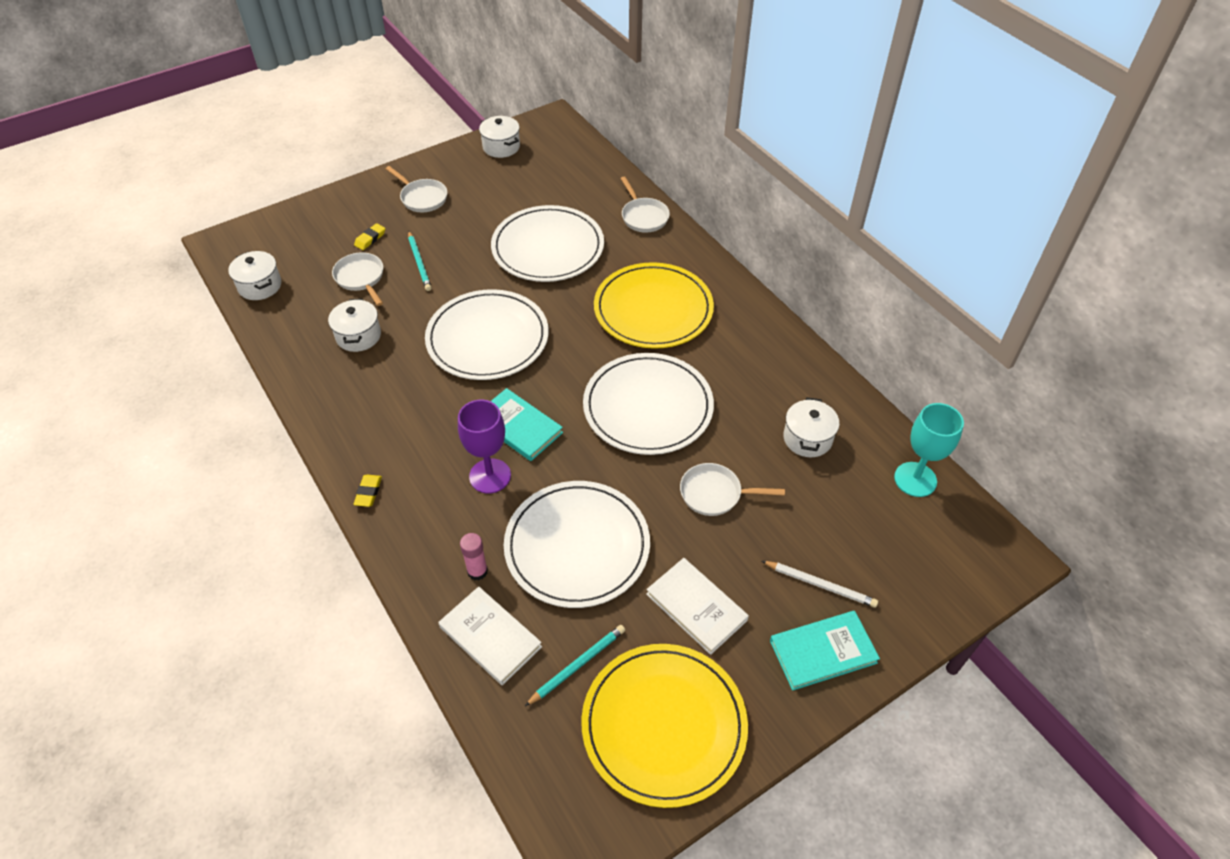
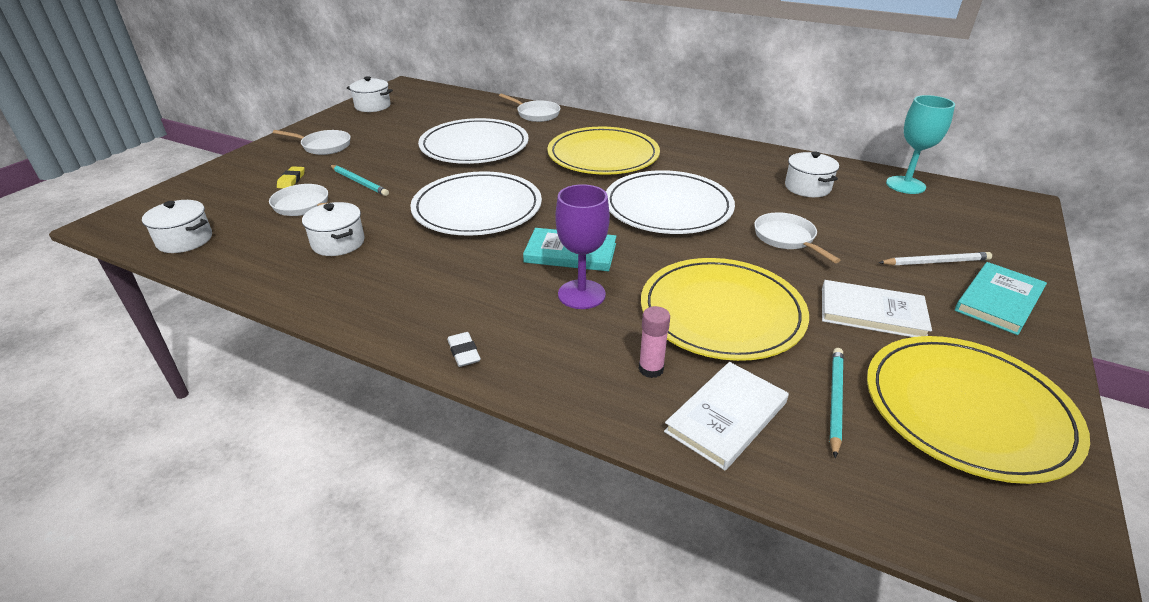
camera: 30 degrees left, 15 degrees down
(368, 492) = (464, 352): yellow eraser -> white eraser
(490, 637) = (726, 417): white book -> white book turned 60 degrees counterclockwise
(577, 546) = (721, 312): white plate -> yellow plate
(715, 494) = (786, 238): white pan -> white pan turned 90 degrees clockwise

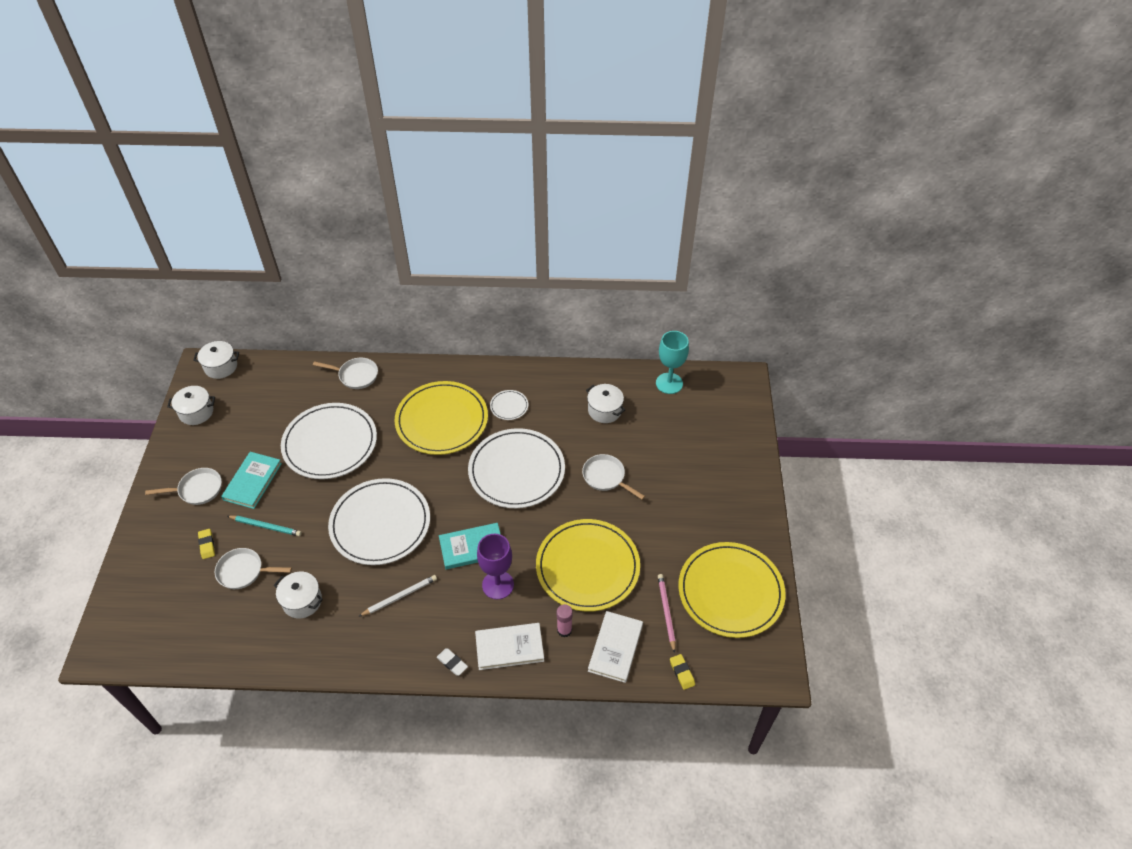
camera: 25 degrees left, 15 degrees up
(185, 240) = (181, 644): white pot -> white pot (221, 367)
(687, 161) = (509, 406): none -> white plate
(835, 400) = (666, 612): turquoise pencil -> pink pencil
(841, 494) = (682, 673): none -> yellow eraser
(872, 313) = (671, 532): white book -> white book (509, 647)
(935, 262) = (700, 468): white pencil -> white pencil (400, 596)
(998, 301) = (738, 493): turquoise book -> turquoise book (252, 481)

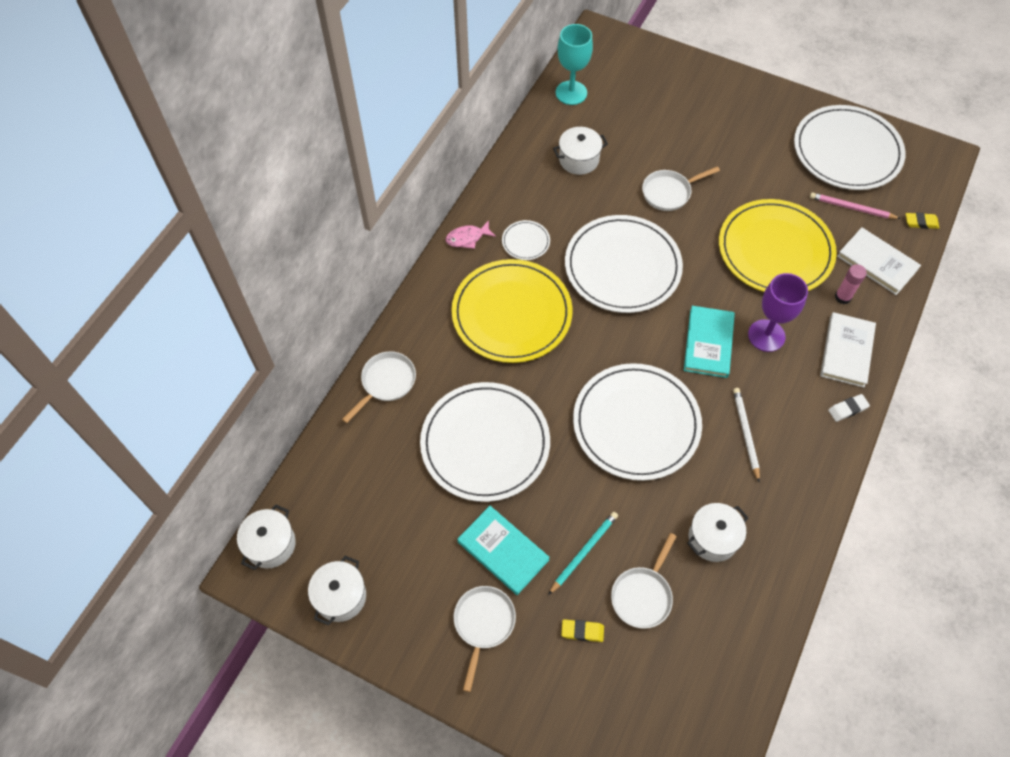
camera: 65 degrees left, 10 degrees up
(494, 373) = (467, 238): none -> pink fish
(730, 591) = (847, 151): yellow plate -> white plate

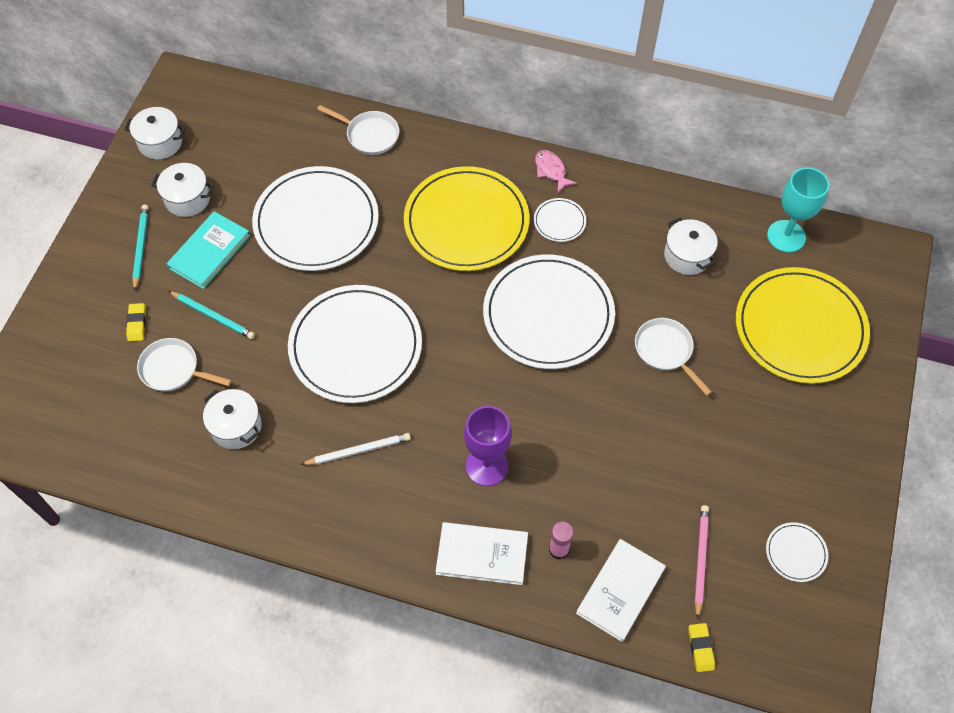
camera: 80 degrees right, 0 degrees up
(270, 544) = (203, 87): white pot -> white pot (187, 199)
(483, 624) = (140, 247): white pan -> turquoise pencil
(708, 343) = (465, 407): turquoise book -> none
(775, 250) = (610, 470): yellow plate -> yellow plate (800, 328)
(847, 151) = (796, 553): white plate -> white plate, size x0.42
(847, 409) = (404, 556): white eraser -> none

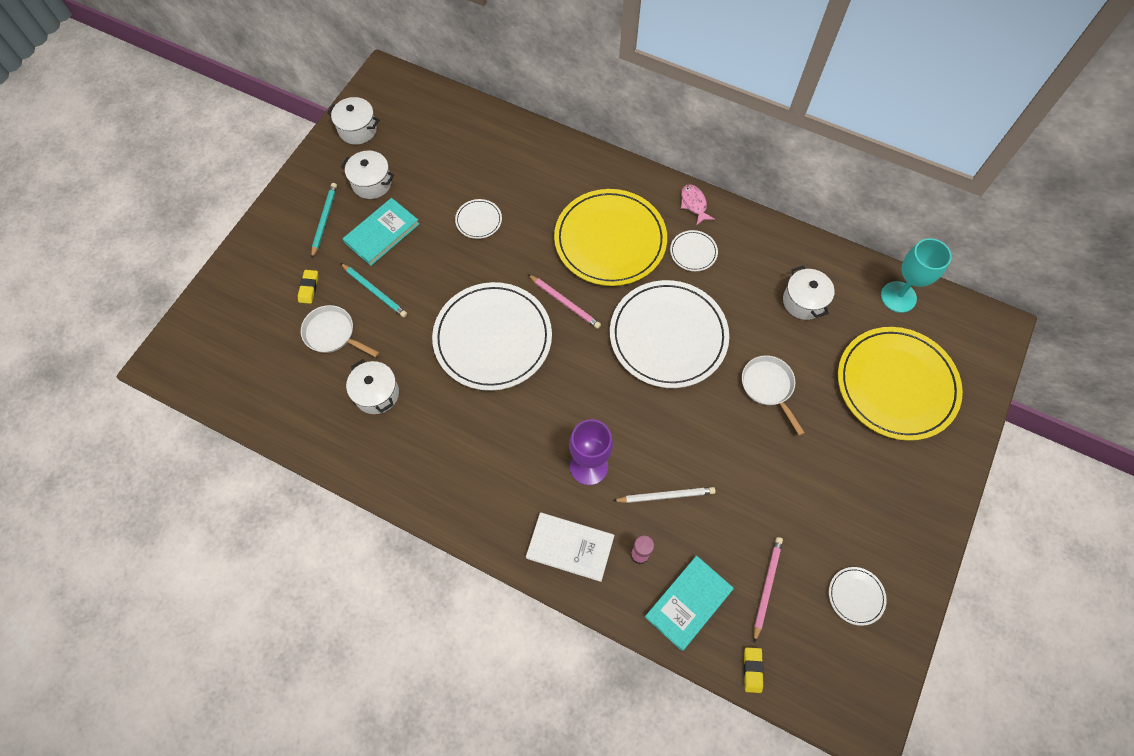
camera: 10 degrees right, 5 degrees up
(316, 222) = (478, 220): white plate -> white plate, size x0.42
(358, 450) = (478, 433): white pencil -> white pencil (665, 495)
(369, 135) = (539, 149): white pan -> none
(428, 296) = (565, 302): none -> pink pencil
(620, 591) = (688, 603): white book -> turquoise book

